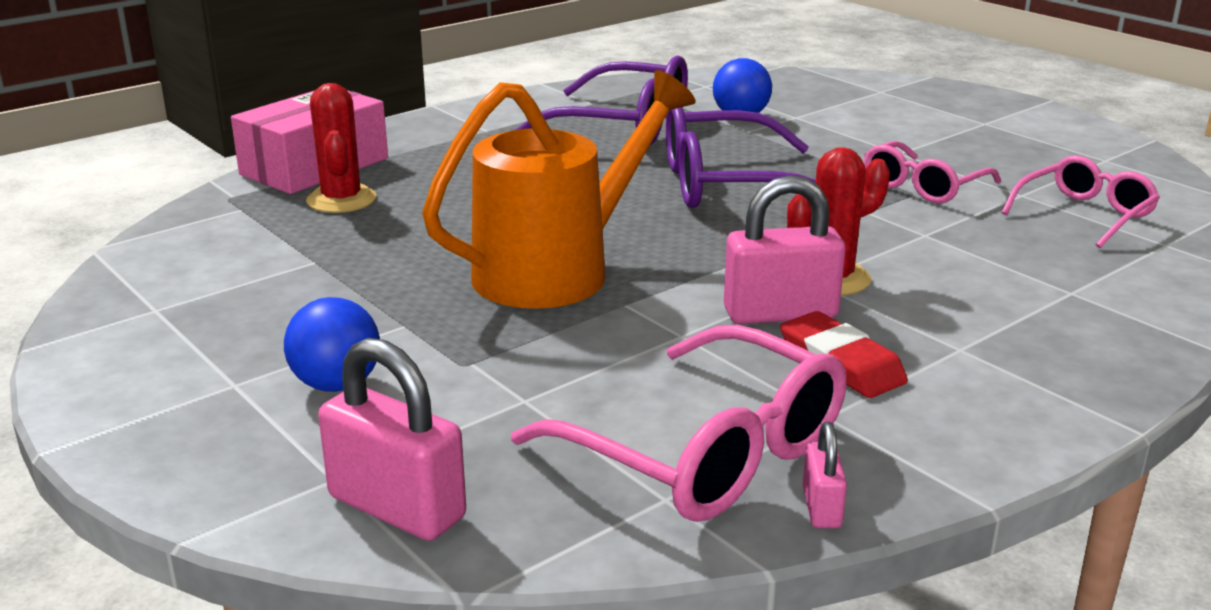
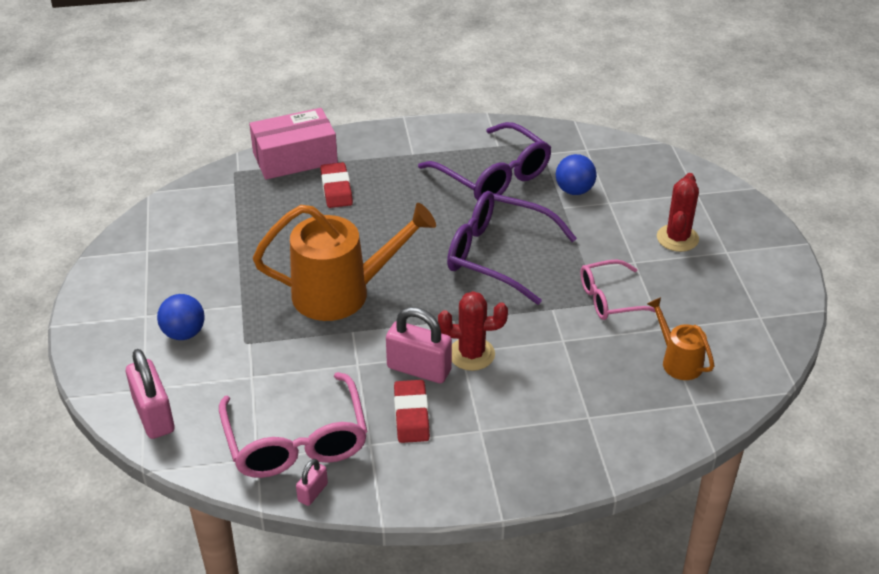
camera: 30 degrees right, 15 degrees up
(341, 200) = (286, 194): red cactus -> red cactus (677, 238)
(416, 179) = (336, 189): none -> red eraser
(1084, 214) = (677, 361): pink glasses -> orange watering can

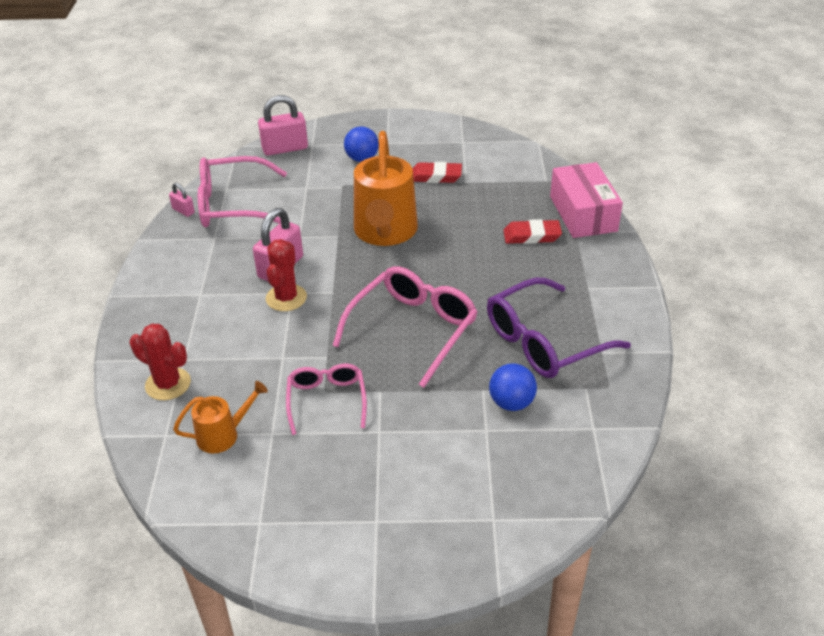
camera: 100 degrees right, 0 degrees up
(411, 415) = (233, 259): red eraser -> red eraser (436, 176)
(498, 255) = (413, 329): purple glasses -> pink glasses
(677, 238) = (410, 478): red cactus -> red cactus (168, 384)

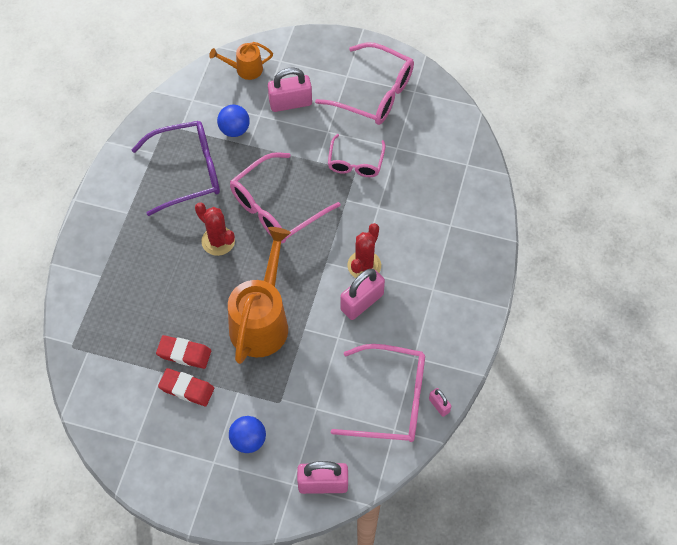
camera: 165 degrees left, 20 degrees up
(168, 384) = (463, 205): red cactus -> red cactus (218, 241)
(224, 434) = (428, 154): orange watering can -> orange watering can (244, 69)
(323, 503) = (374, 93): none -> pink glasses
(449, 457) = (290, 103): none -> pink padlock
(532, 236) = (139, 281): red eraser -> red eraser (184, 353)
(583, 214) = (81, 296): pink box -> none

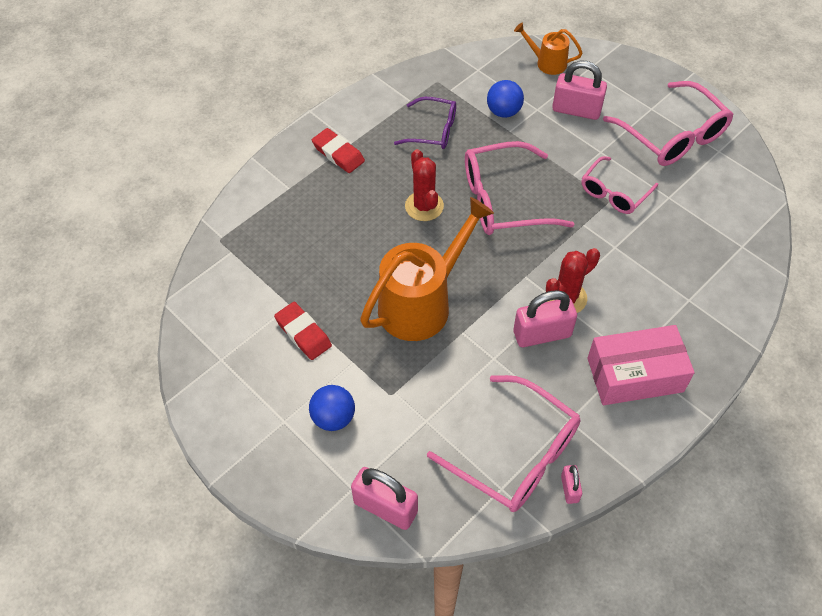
camera: 30 degrees right, 5 degrees down
(184, 353) = (323, 297): red eraser -> red eraser (338, 153)
(187, 172) = (433, 130): purple glasses -> purple glasses, size x0.61
(441, 301) = (635, 374): none -> pink box

